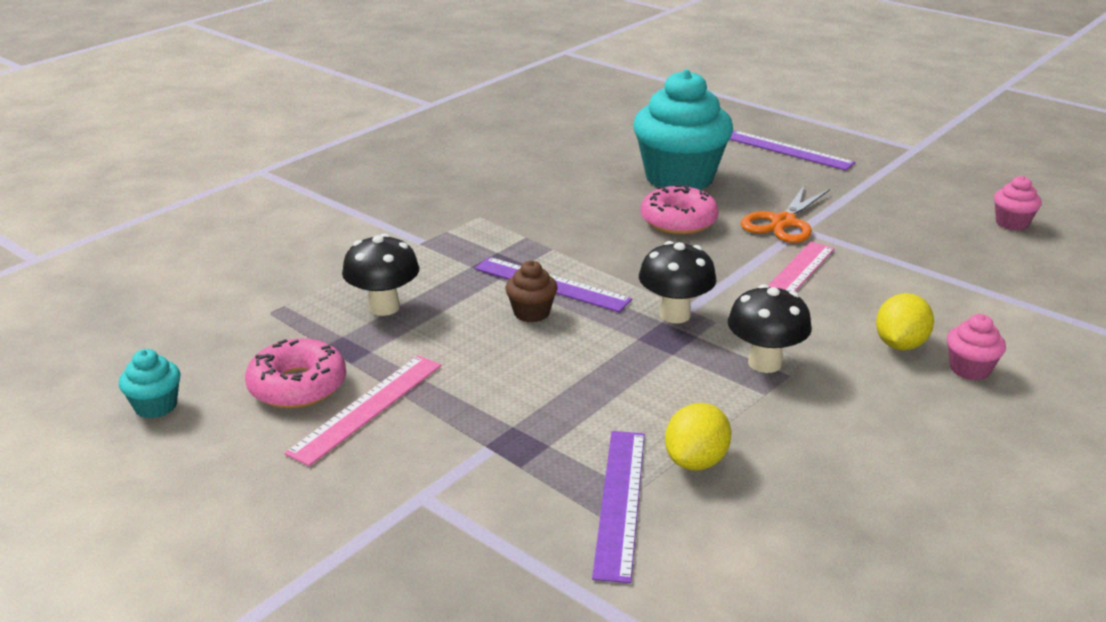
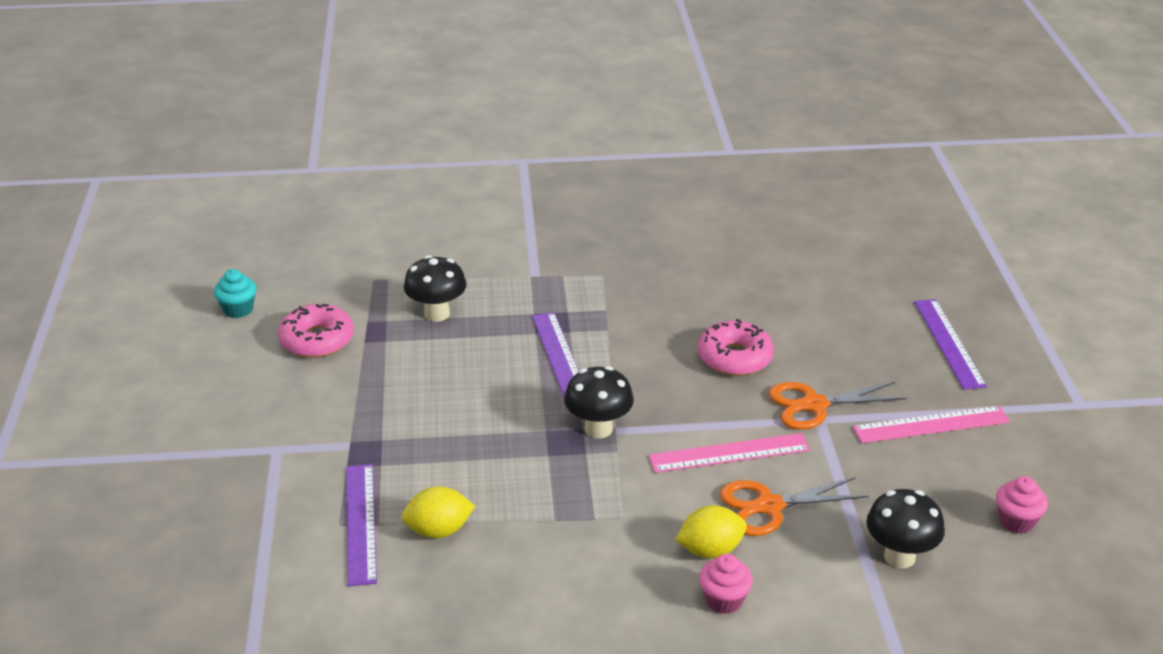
camera: 45 degrees right, 5 degrees up
(367, 408) = (329, 377): pink ruler -> pink ruler (931, 425)
(531, 313) = (513, 371): brown cupcake -> none
(619, 501) = (360, 523): purple ruler -> purple ruler turned 60 degrees counterclockwise
(679, 178) = (804, 320): turquoise cupcake -> none
(764, 363) = (593, 500): black mushroom -> black mushroom (899, 556)
(878, 295) = (769, 506): none -> orange scissors

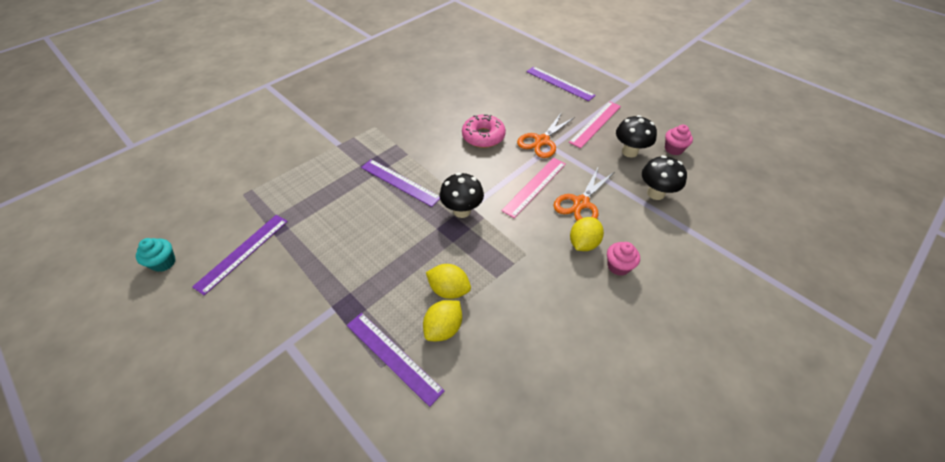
camera: 40 degrees left, 15 degrees up
(317, 340) = (242, 252): pink donut -> purple ruler
(437, 314) = (304, 194): black mushroom -> black mushroom (629, 152)
(486, 499) = (449, 290): none -> yellow lemon

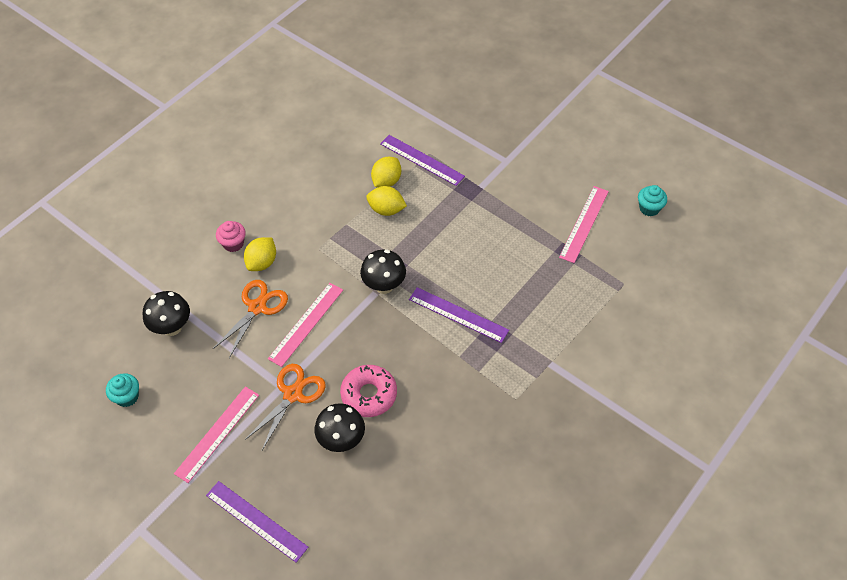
camera: 175 degrees right, 5 degrees up
(242, 252) = (584, 224): purple ruler -> pink ruler
(629, 152) = (184, 387): black mushroom -> black mushroom (342, 440)
(673, 149) = (127, 397): pink cupcake -> turquoise cupcake

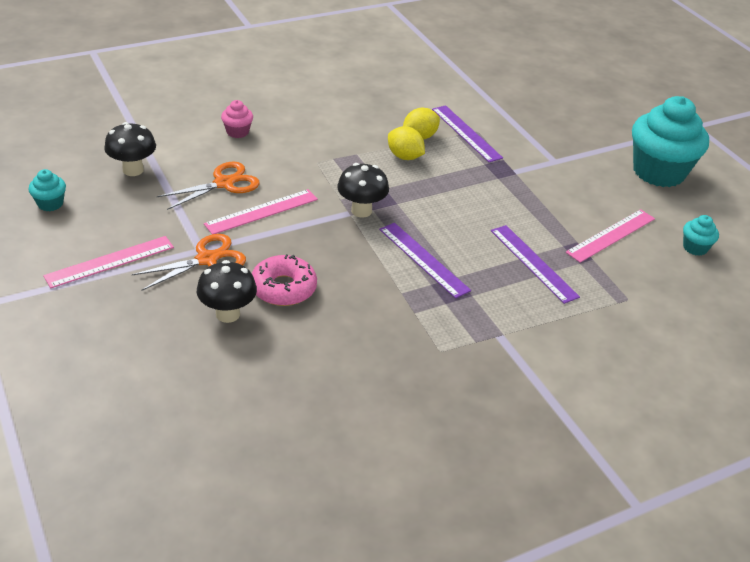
camera: 20 degrees right, 15 degrees down
(256, 520) = (91, 345): purple ruler -> purple ruler (533, 263)
(262, 262) = (254, 154): yellow lemon -> none
(590, 137) = (658, 172): none -> turquoise cupcake

